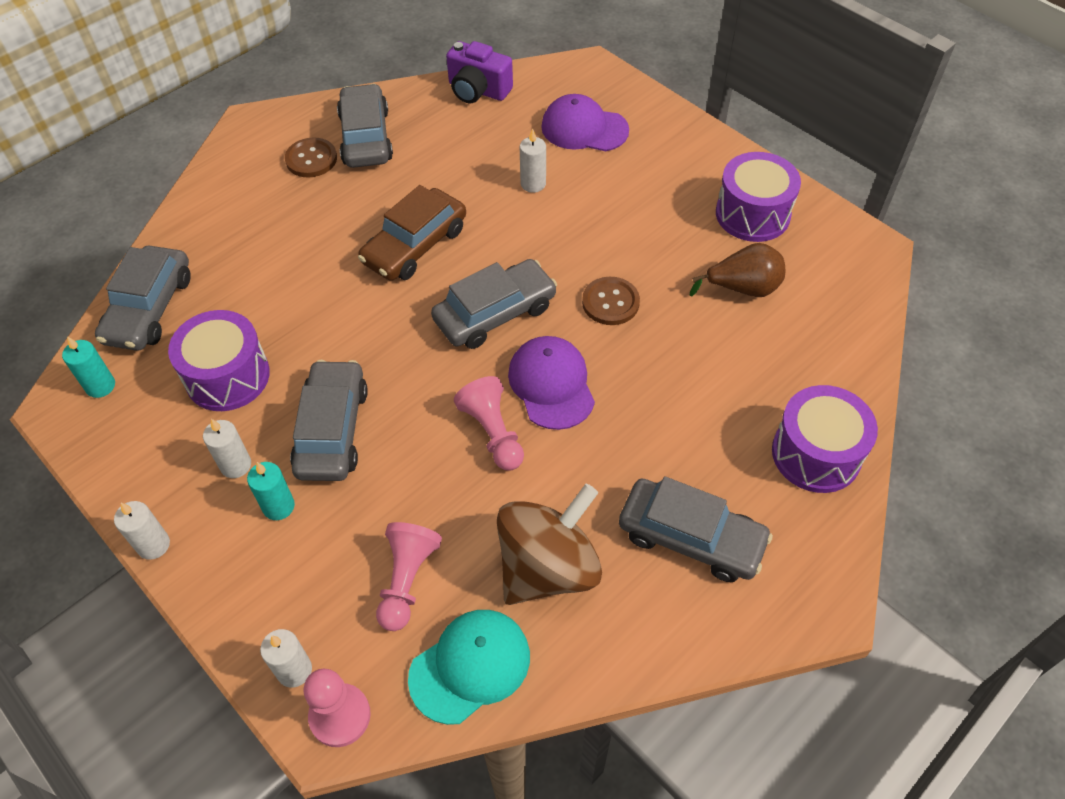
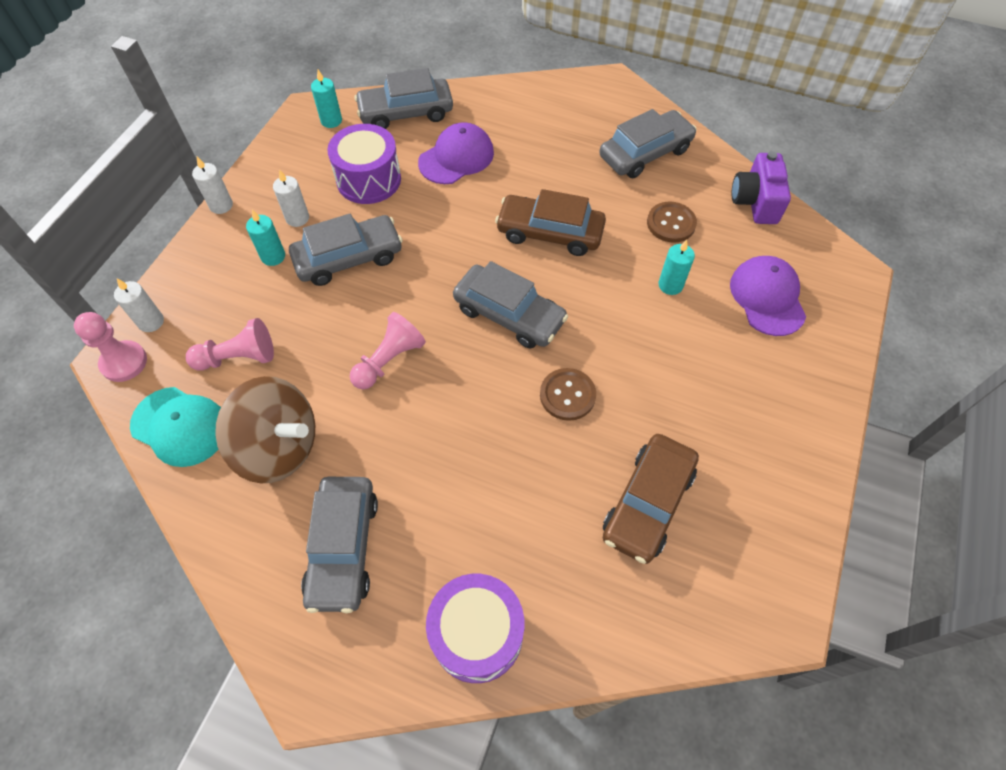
camera: 65 degrees right, 5 degrees up
(311, 159) = (599, 132): brown button -> brown button (671, 223)
(533, 184) = (670, 285): white candle -> turquoise candle
(551, 384) = (455, 383): purple cap -> purple cap (456, 157)
(743, 288) = (647, 503): brown pear -> brown car
(752, 214) = (753, 481): purple drum -> none

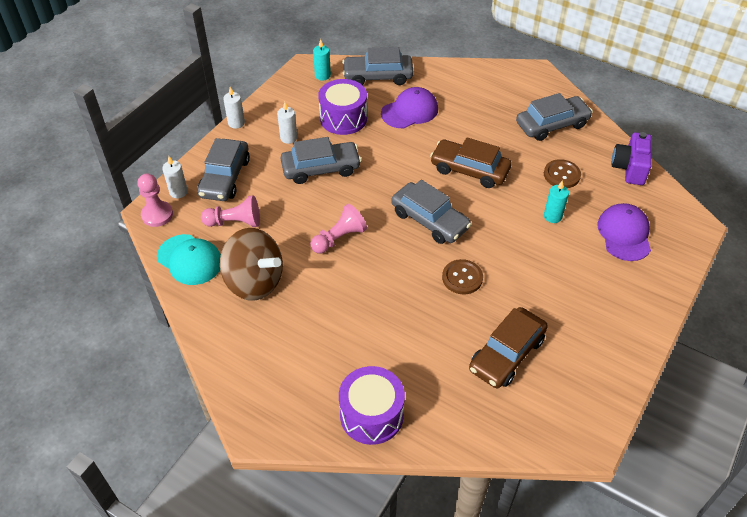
camera: 10 degrees right, 10 degrees down
(273, 256) = (268, 161): turquoise candle -> none
(343, 547) = (289, 349): grey car -> grey car (225, 177)

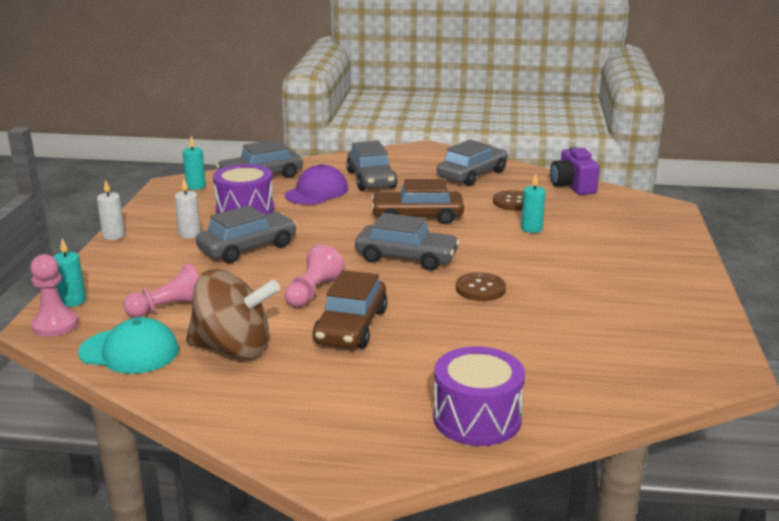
camera: 25 degrees left, 25 degrees down
(178, 192) = (73, 301): white candle -> turquoise candle
(225, 177) = (129, 277): grey car -> grey car (371, 179)
(506, 354) = (581, 330): brown car -> brown car (351, 326)
(624, 234) = (611, 225): purple cap -> none

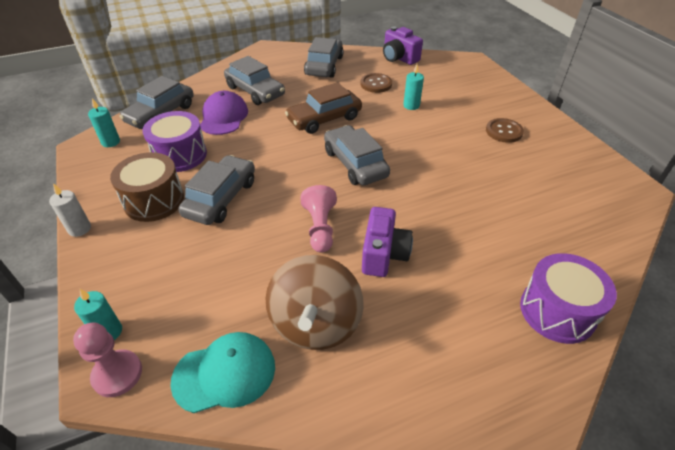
camera: 30 degrees left, 20 degrees up
(169, 308) = (215, 299): pink pawn -> none
(189, 234) = (154, 200): white candle -> brown drum
(233, 349) = (315, 324): brown spinning top -> brown spinning top turned 120 degrees clockwise
(351, 326) = (383, 254): brown car -> purple camera
(406, 257) = (355, 163): grey car -> grey car turned 105 degrees counterclockwise
(480, 289) = (434, 176): brown button -> brown button (504, 131)

